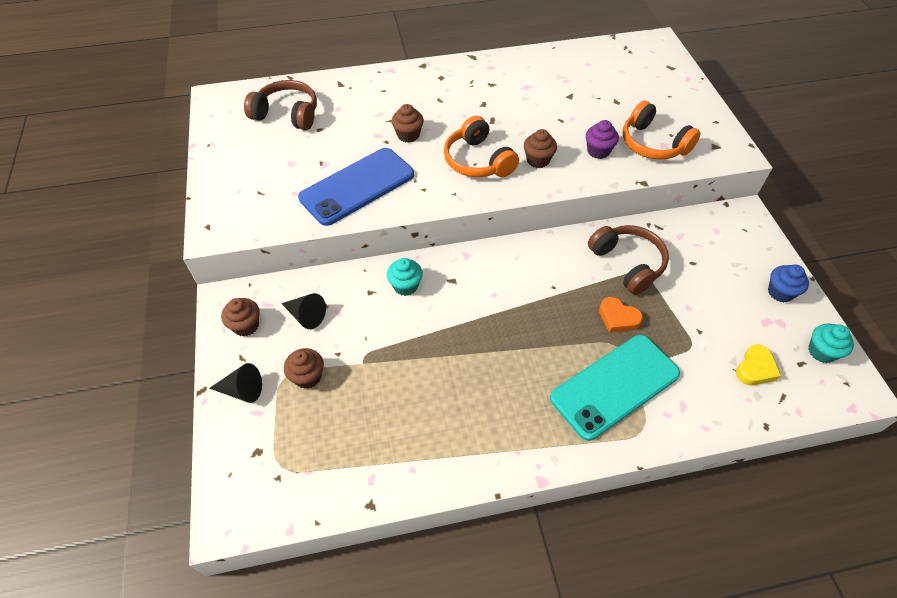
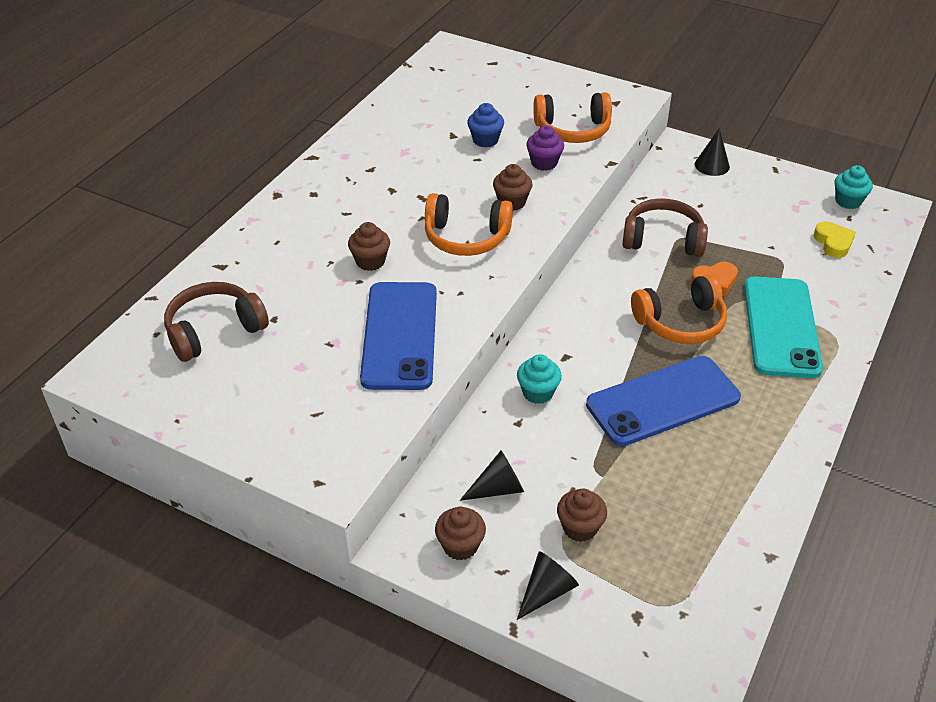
camera: 50 degrees left, 10 degrees down
(463, 356) = (662, 401): none -> blue phone
(552, 322) = (680, 322): none -> orange headphones
(747, 244) = (712, 165): none -> black cone
(780, 292) = (775, 182): blue cupcake -> blue cupcake (485, 140)

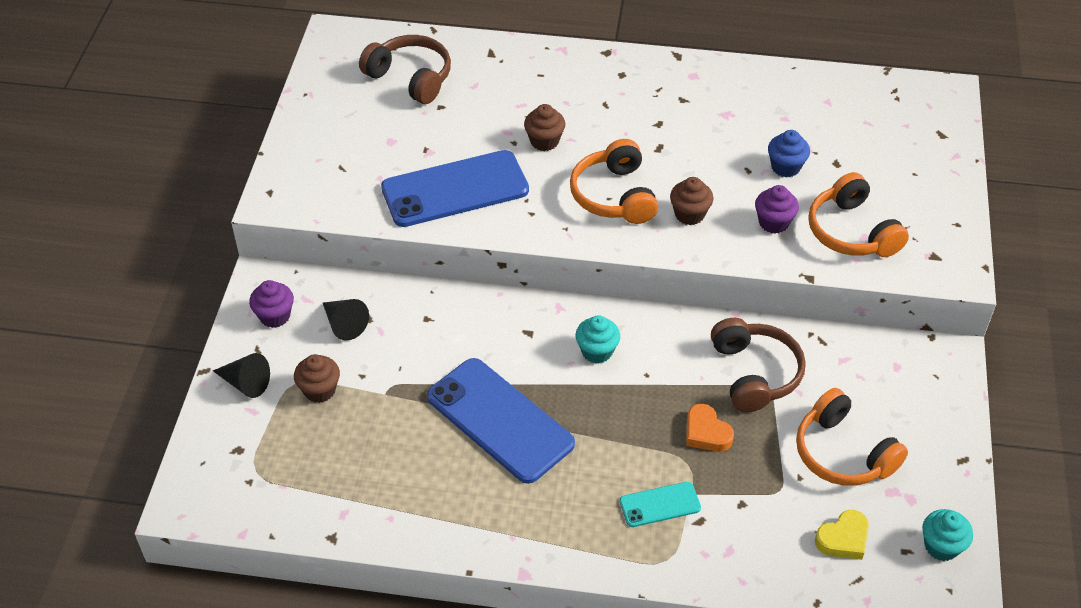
camera: 70 degrees right, 5 degrees up
(460, 546) = (275, 316): brown cupcake -> purple cupcake
(538, 392) = (471, 323): turquoise cupcake -> turquoise cupcake (597, 351)
(680, 322) = (623, 414): orange headphones -> orange headphones (842, 453)
(712, 165) = (928, 394): black cone -> none
(781, 327) = (660, 504): turquoise phone -> turquoise phone, size x0.48

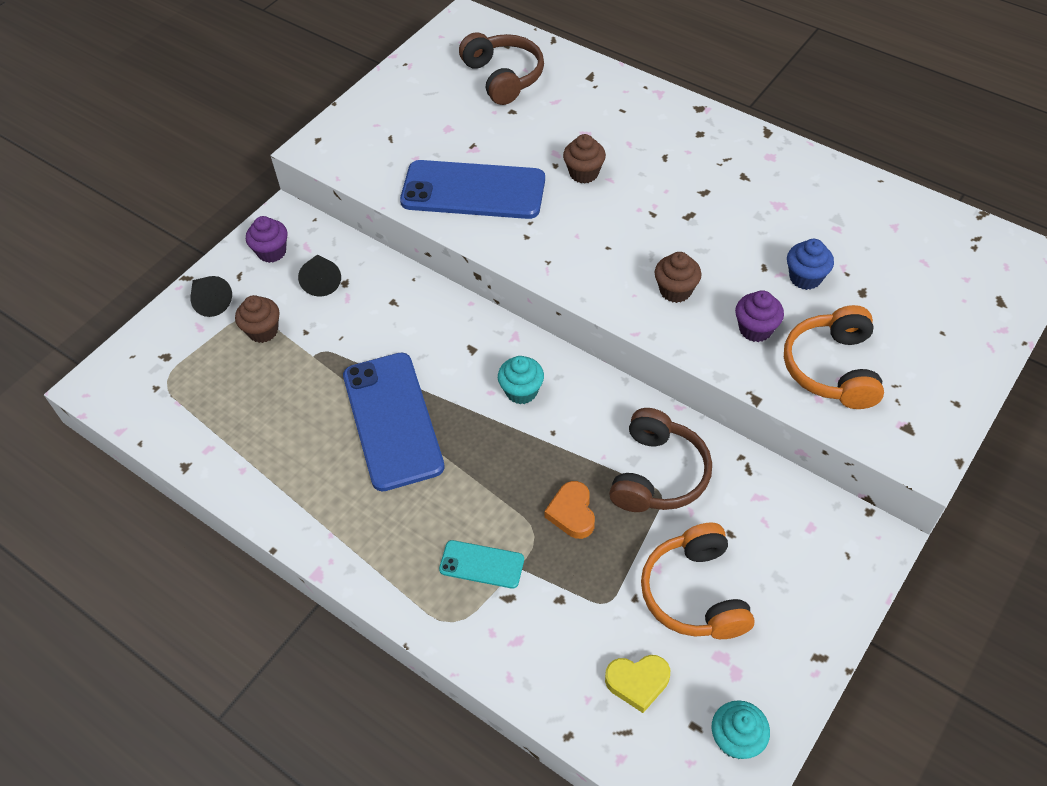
camera: 30 degrees right, 5 degrees up
(614, 195) = (614, 247): orange headphones -> none

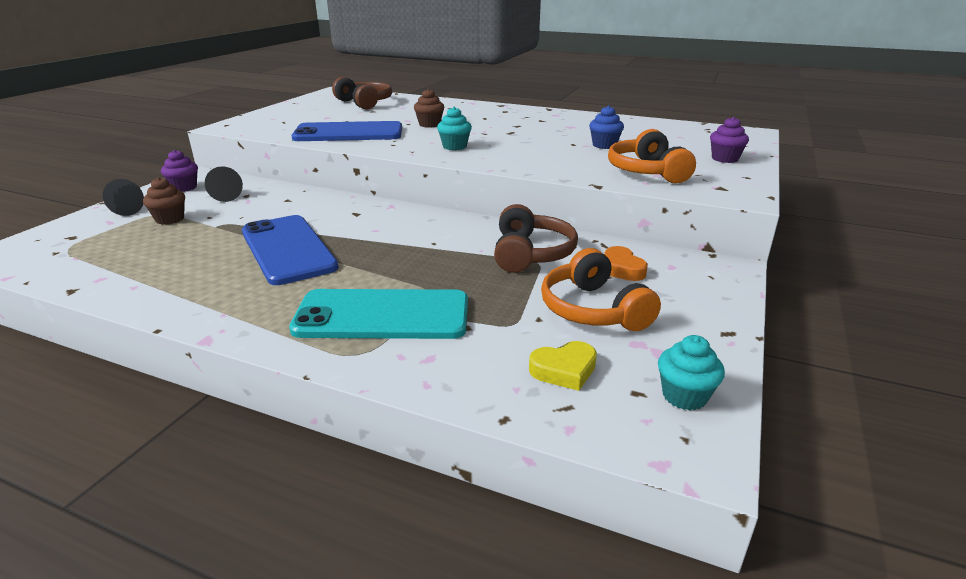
camera: 15 degrees left, 25 degrees down
(482, 564) = (382, 315): turquoise phone -> turquoise phone, size x2.08
(521, 391) = (402, 227): turquoise cupcake -> turquoise cupcake (454, 146)
(572, 513) = (462, 279): orange heart -> orange heart (621, 269)
(675, 290) = (513, 154): brown cupcake -> none
(755, 329) = (580, 163): purple cupcake -> purple cupcake (725, 159)

